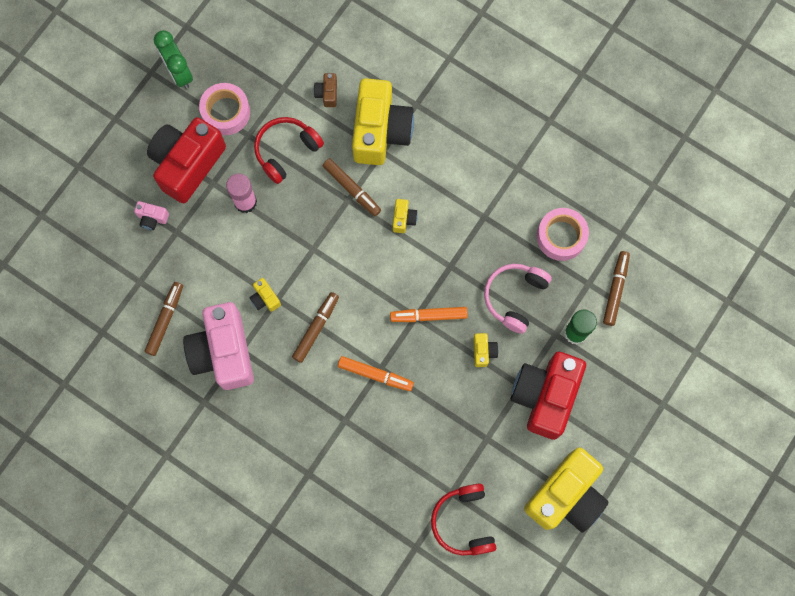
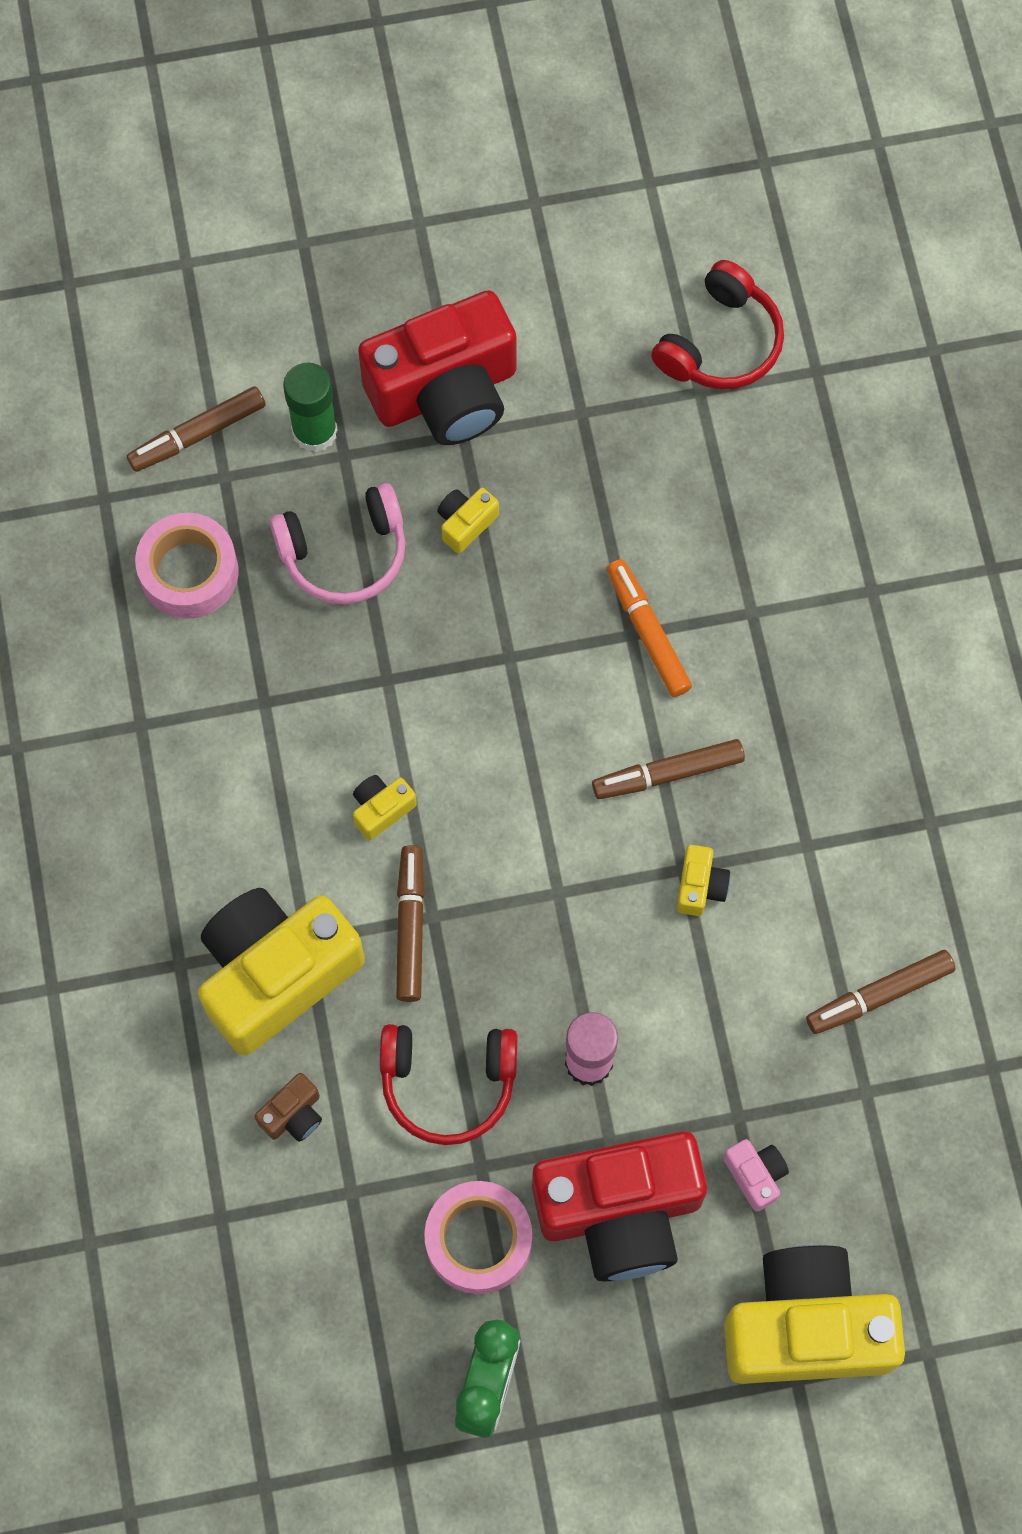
camera: 135 degrees left, 5 degrees down
(223, 352) = (836, 866): pink camera -> none
(428, 316) = (490, 641): orange marker -> none
(566, 496) = (552, 252): yellow camera -> yellow camera (806, 1326)

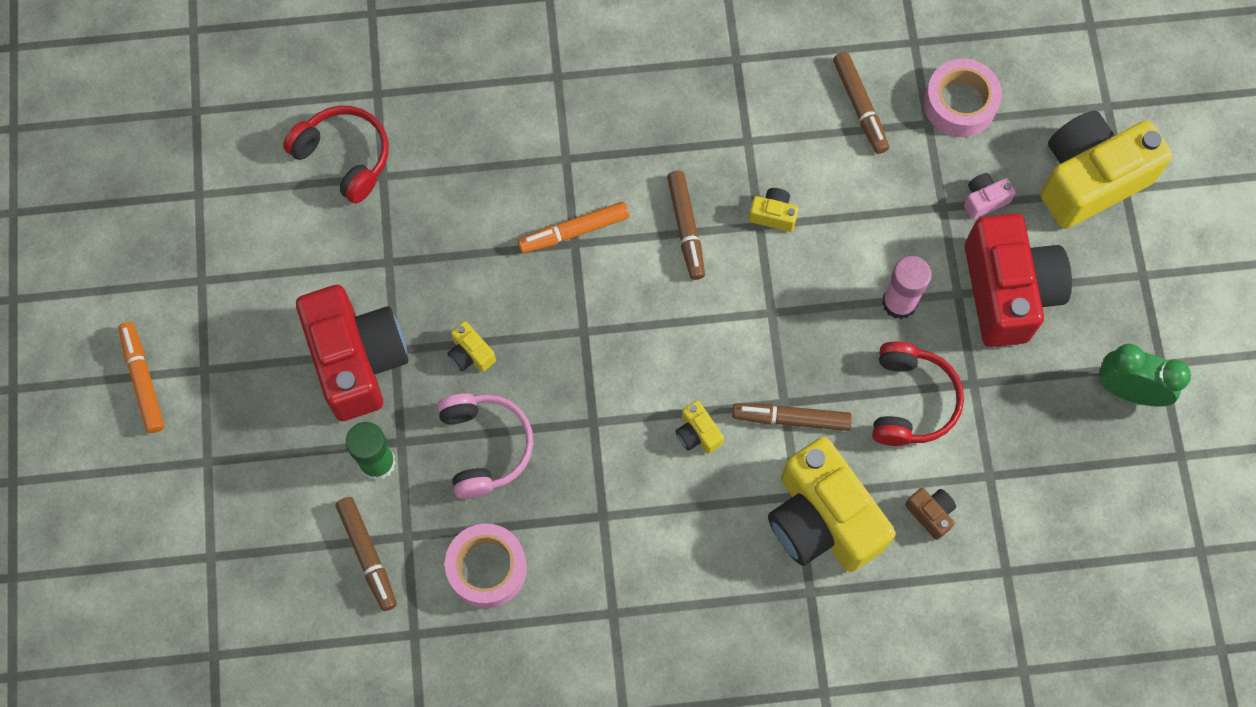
camera: 85 degrees left, 0 degrees up
(399, 157) = (143, 380): none -> orange marker
(478, 1240) = (1026, 389): pink tape -> pink tape (960, 103)
(806, 1326) = (1089, 179): yellow camera -> yellow camera turned 60 degrees clockwise

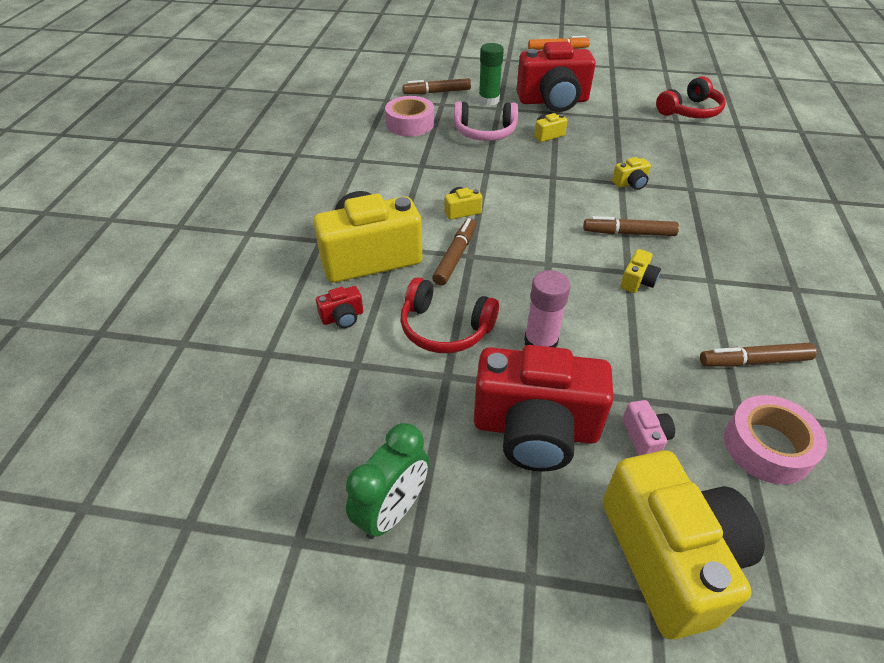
camera: 105 degrees right, 25 degrees down
(574, 231) = (630, 183): orange marker -> yellow camera
(930, 513) = (342, 317): brown camera -> red camera

